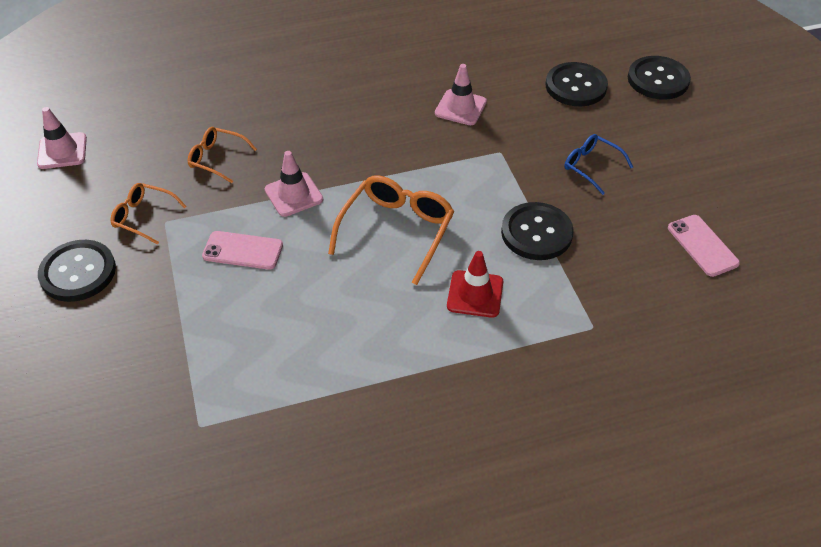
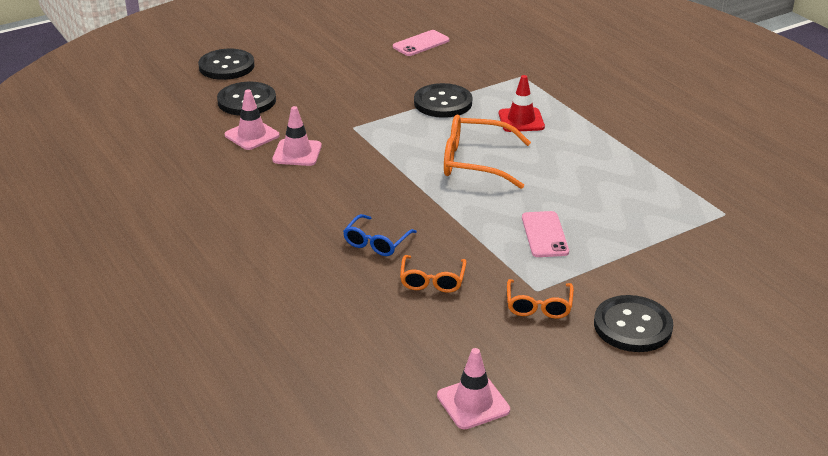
camera: 105 degrees left, 15 degrees down
(294, 194) = (460, 222): pink traffic cone -> pink traffic cone (252, 135)
(591, 166) = (354, 87): blue glasses -> blue glasses (376, 242)

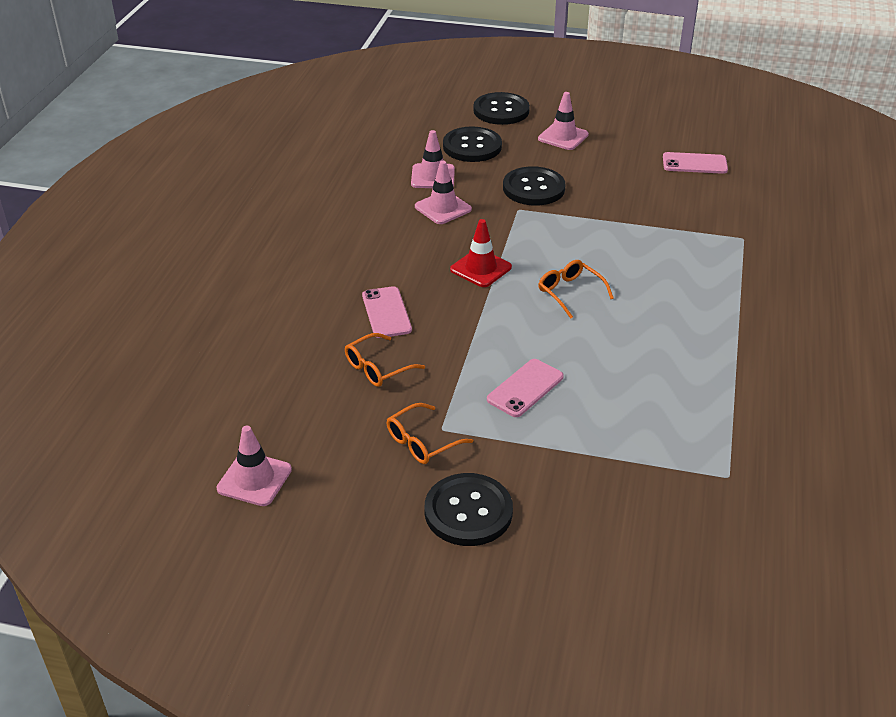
camera: 45 degrees right, 5 degrees up
(304, 65) = (563, 137): none -> pink traffic cone
(376, 242) = (386, 312): blue glasses -> pink phone
(443, 103) = (627, 226): black button -> black button (533, 188)
(475, 162) = (570, 292): orange glasses -> orange glasses, size x0.59
(521, 120) = (673, 278): red traffic cone -> red traffic cone (481, 268)

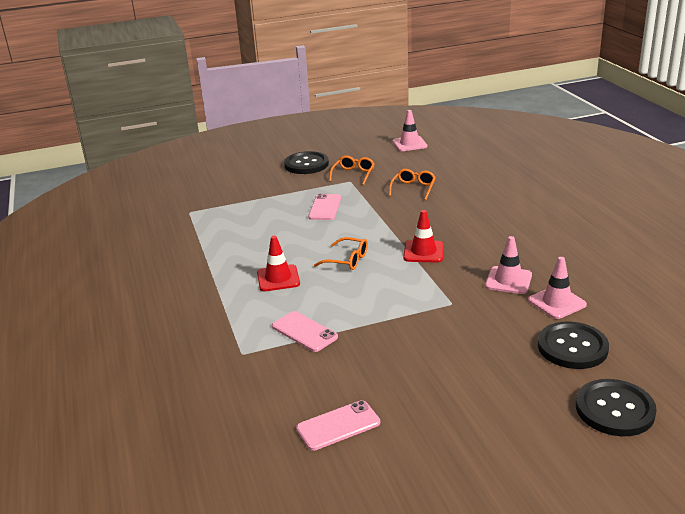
camera: 150 degrees right, 10 degrees down
(386, 312) = (446, 210): pink phone -> pink phone (304, 332)
(533, 188) = (462, 327): black button -> none
(563, 137) = (506, 401): pink traffic cone -> none
(663, 301) = (278, 278): none -> red traffic cone

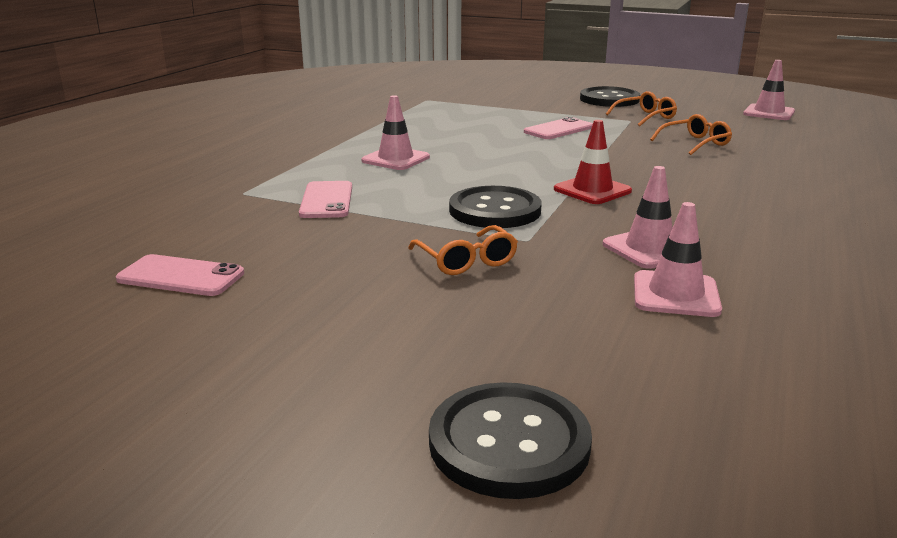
camera: 40 degrees right, 5 degrees down
(278, 278) = (395, 159): red traffic cone -> pink traffic cone
(347, 260) = (492, 169): orange glasses -> orange glasses (466, 261)
(572, 347) = (597, 346): black button -> black button (495, 210)

